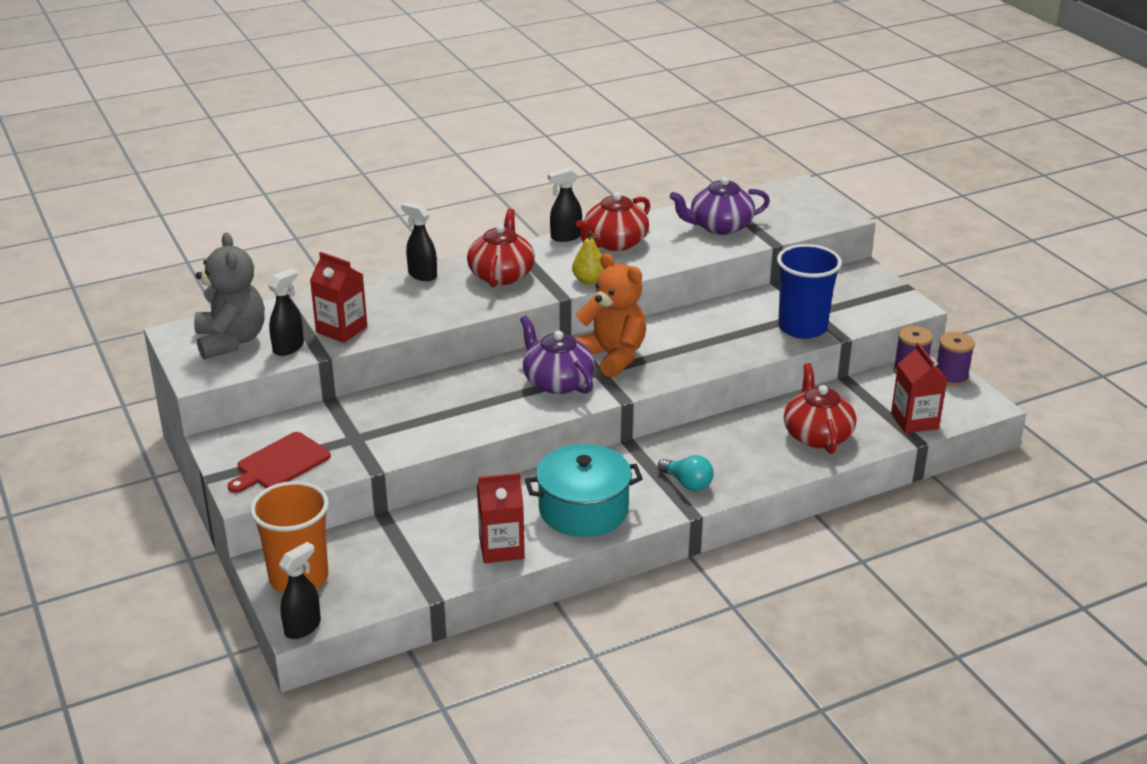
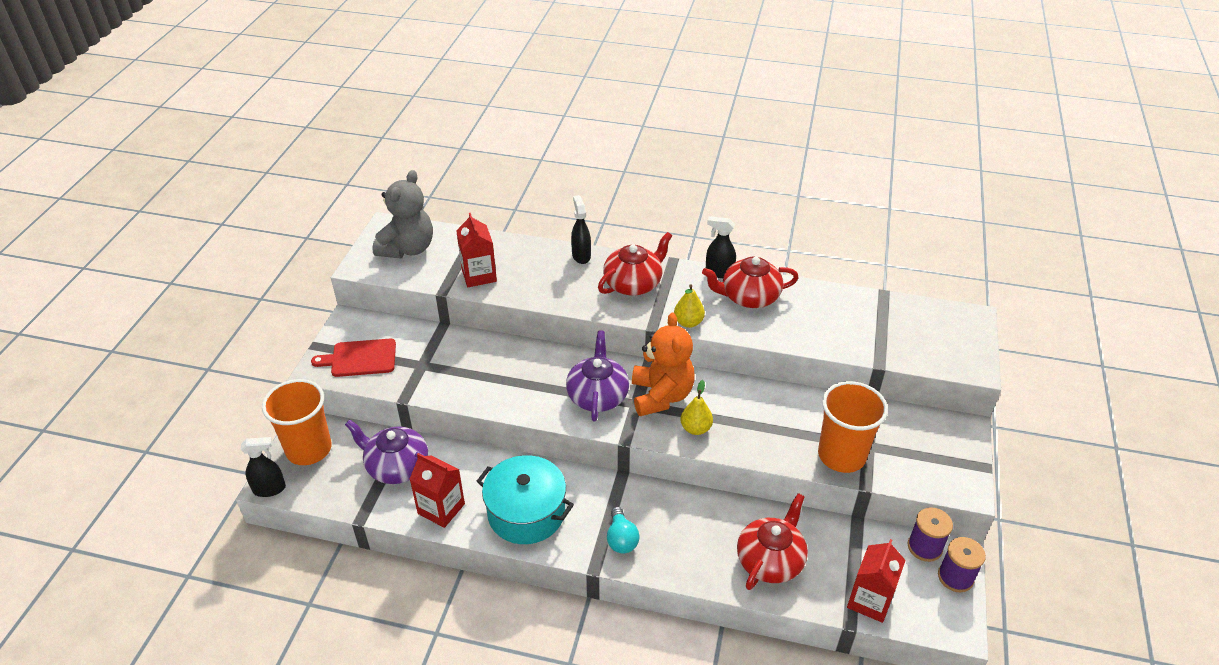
camera: 40 degrees right, 10 degrees up
(288, 347) = (432, 273): black spray bottle -> none
(670, 364) = (695, 428): none -> yellow pear
(719, 226) = (852, 324): purple teapot -> purple teapot (396, 466)
(802, 328) = (841, 455): blue cup -> orange cup

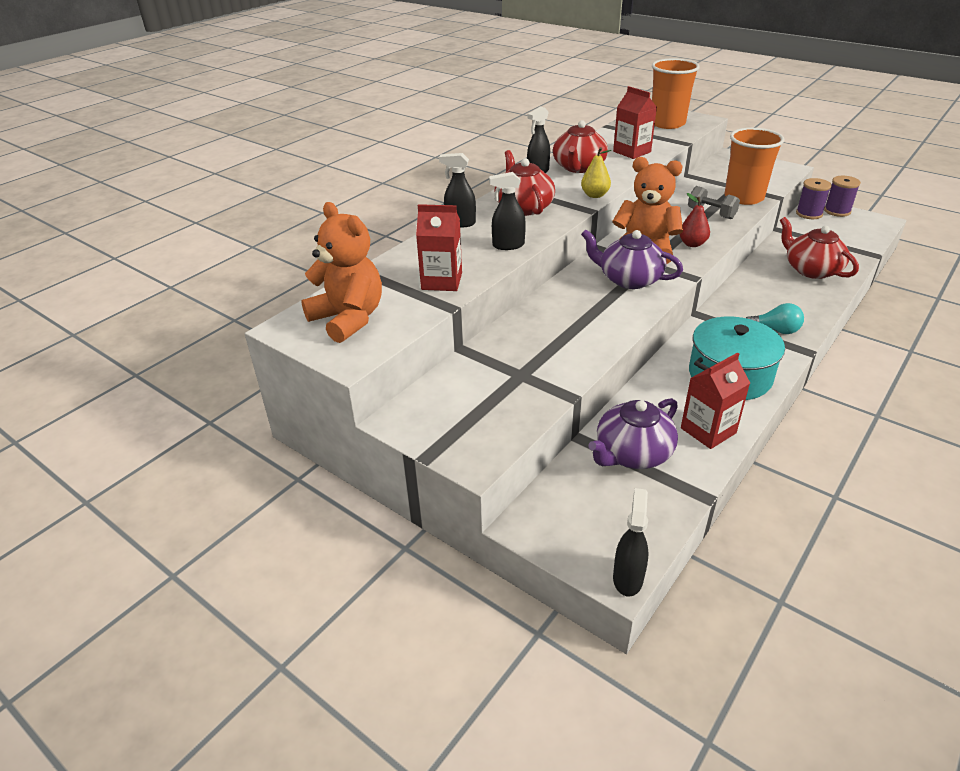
camera: 65 degrees left, 5 degrees down
(309, 449) = (570, 527): orange cup -> orange cup (667, 123)
(360, 358) = (479, 420): red cutting board -> none
(408, 249) = (348, 319): grey teddy bear -> orange teddy bear
(555, 293) = (508, 245): none -> black spray bottle
(695, 428) = (692, 244): yellow pear -> red pear
(778, 433) = (711, 213): none -> grey dumbbell
(869, 600) = (855, 243): red carton -> red carton (632, 152)

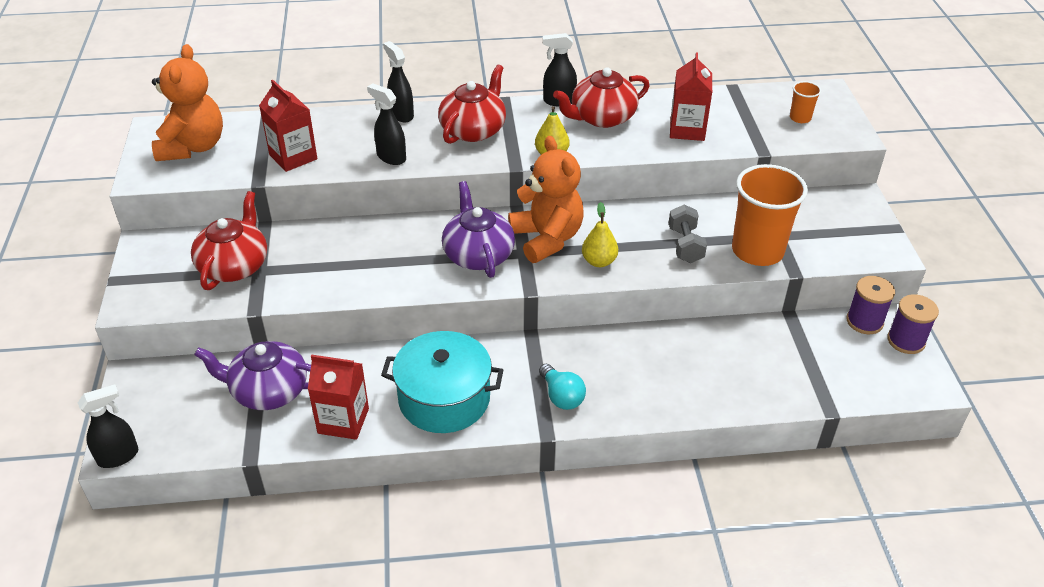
camera: 45 degrees right, 5 degrees up
(667, 123) = (800, 118): orange cup -> orange cup, size x0.45
(692, 244) = (599, 261): red pear -> yellow pear
(811, 270) = (724, 374): red teapot -> red teapot (234, 266)

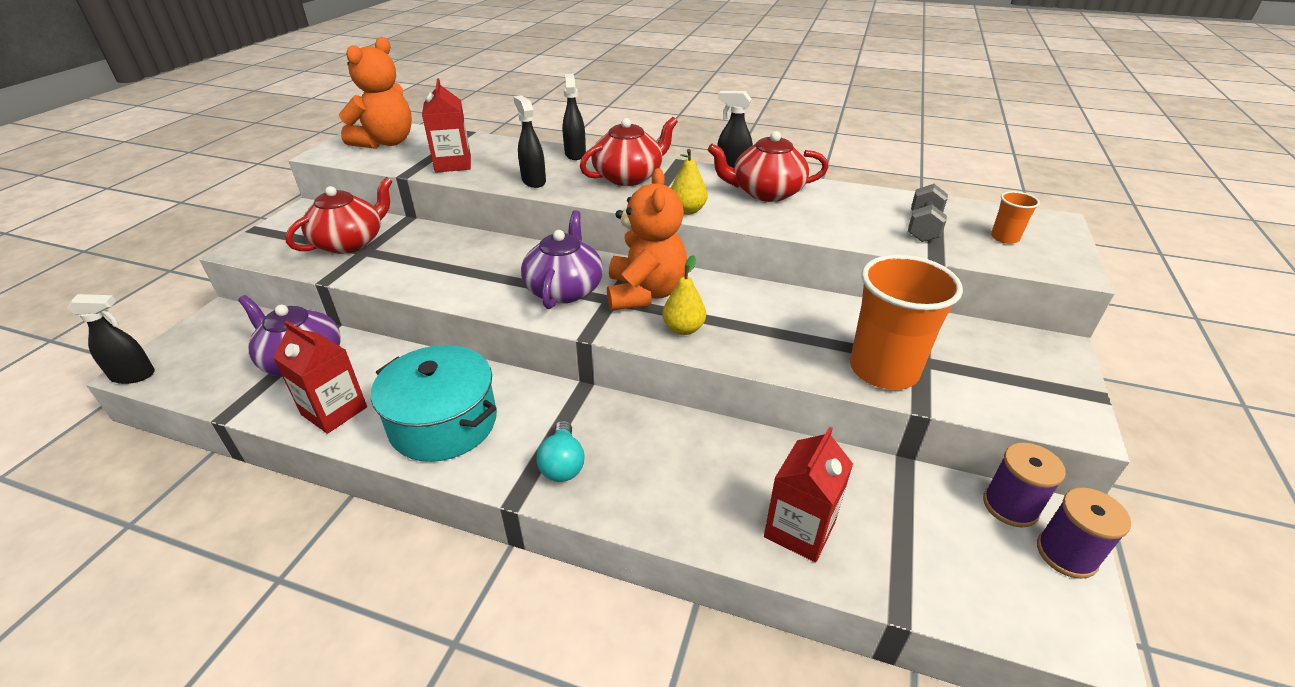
camera: 25 degrees right, 5 degrees down
(685, 245) = (795, 339): grey dumbbell -> grey dumbbell (923, 228)
(687, 130) = (854, 220): red carton -> red carton (799, 529)

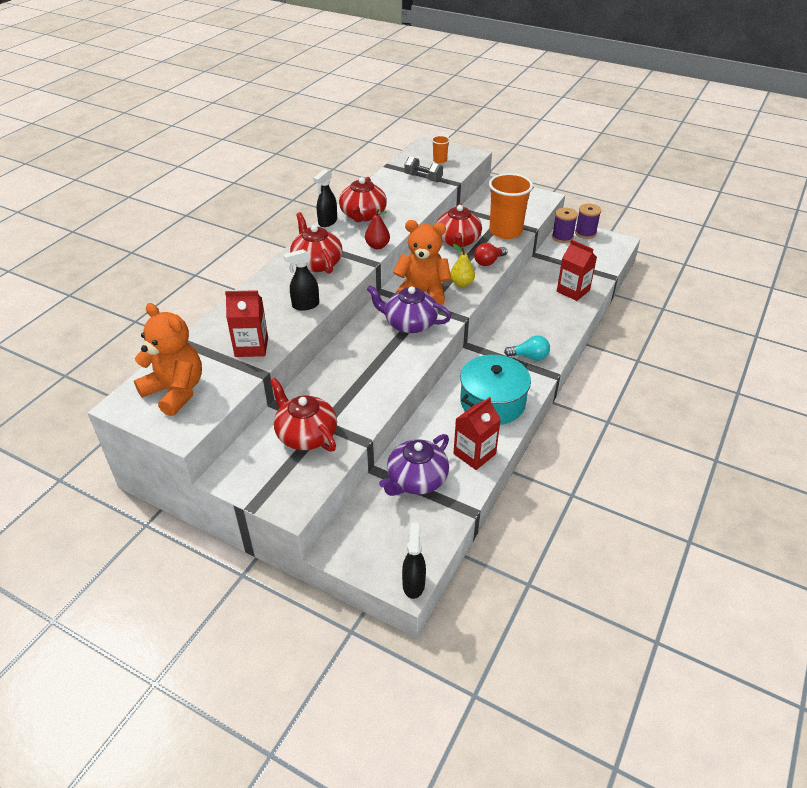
camera: 80 degrees left, 5 degrees up
(575, 154) = (262, 284): black spray bottle -> none
(687, 210) = (377, 246): yellow pear -> red pear
(763, 354) = (488, 262): none -> red light bulb
(812, 315) = (458, 241): none -> red teapot

